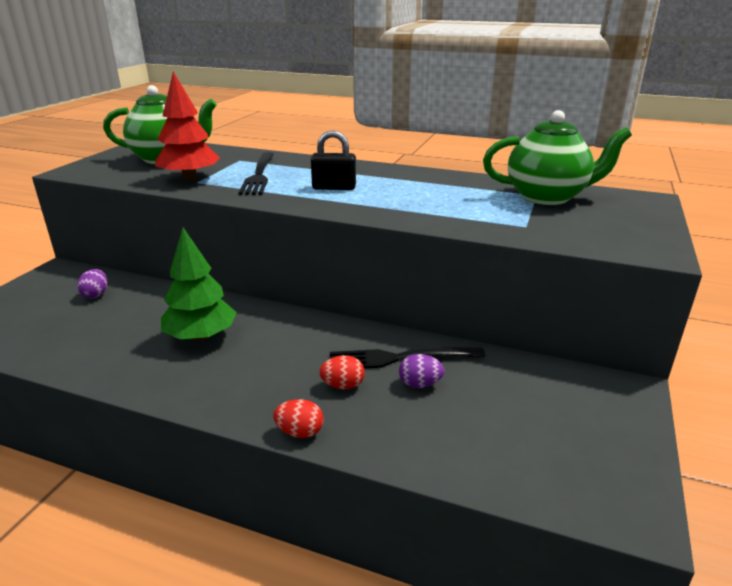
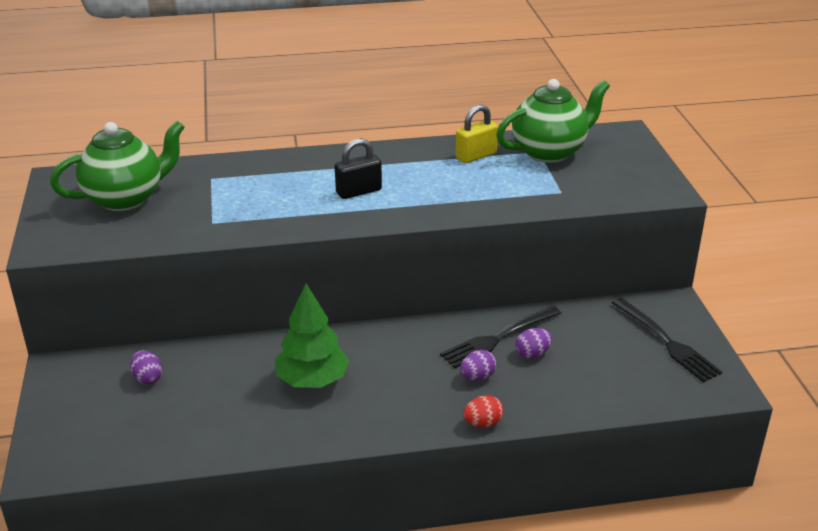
camera: 30 degrees left, 5 degrees up
(190, 178) = (198, 220): red tree -> none
(259, 175) = (264, 195): black fork -> black fork (667, 342)
(343, 385) = (477, 377): red egg -> purple egg
(469, 186) = (476, 156): none -> yellow padlock

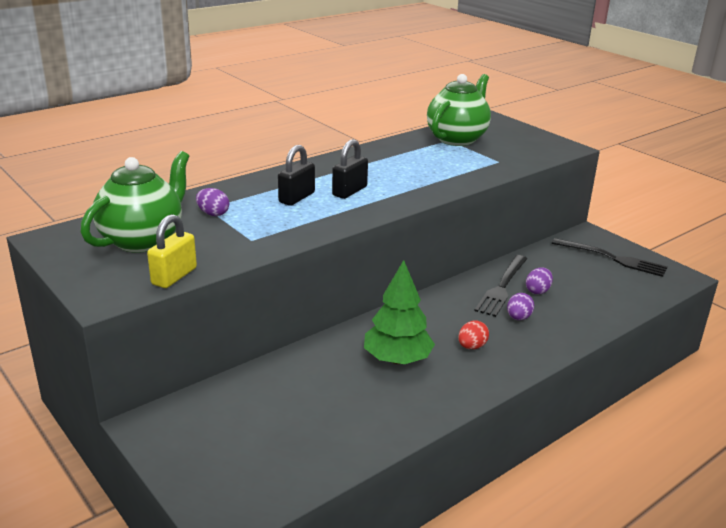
camera: 30 degrees left, 5 degrees down
(147, 378) = (248, 404): purple egg -> purple egg (213, 214)
(300, 187) = (296, 198): none -> black padlock
(476, 156) = (408, 151): yellow padlock -> yellow padlock (174, 276)
(483, 423) = (559, 348): red egg -> red egg (471, 347)

